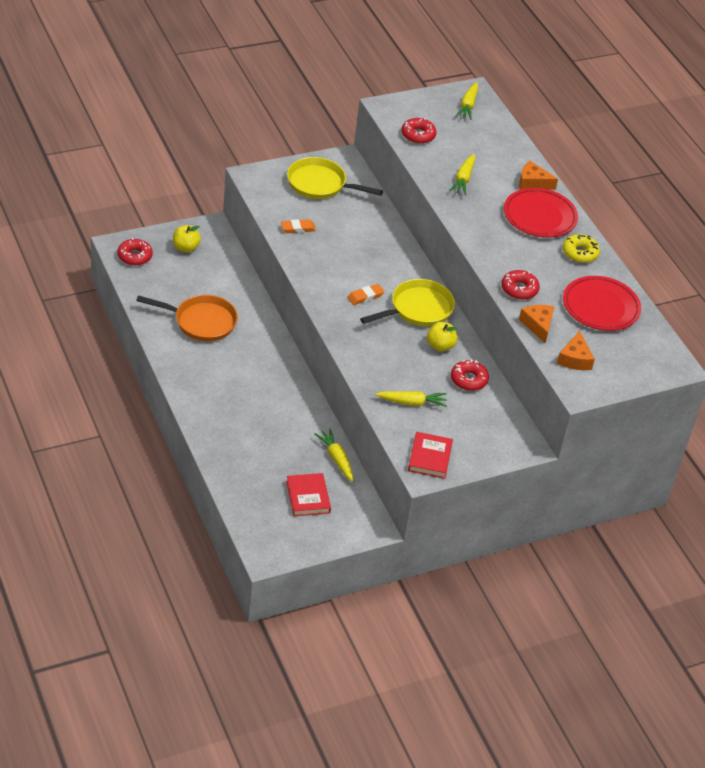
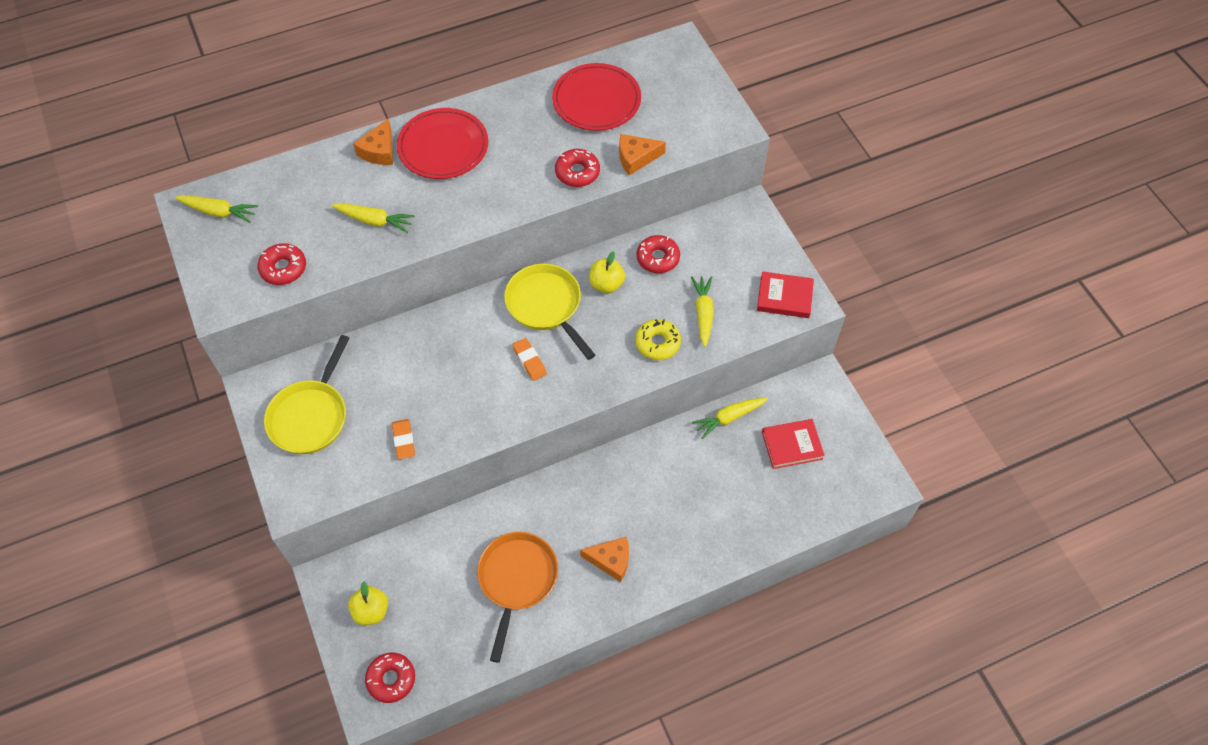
camera: 85 degrees left, 15 degrees up
(574, 359) = (685, 128): orange cheese -> orange cheese (611, 560)
(580, 253) = (506, 113): yellow donut -> yellow donut (657, 343)

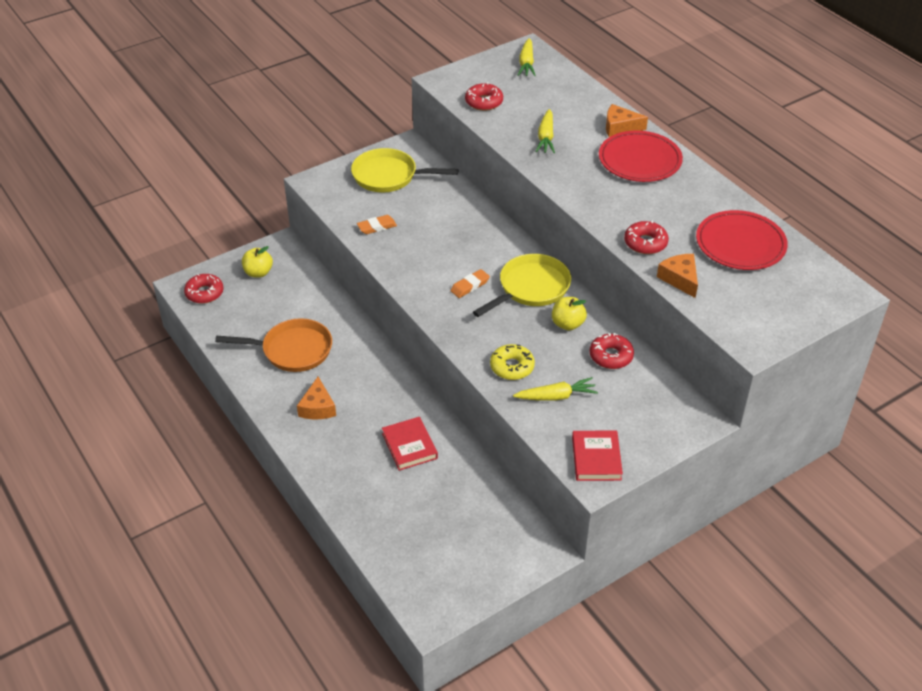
camera: 80 degrees right, 15 degrees down
(729, 418) = (481, 477): yellow carrot -> none
(792, 445) = (461, 531): red book -> red book (409, 446)

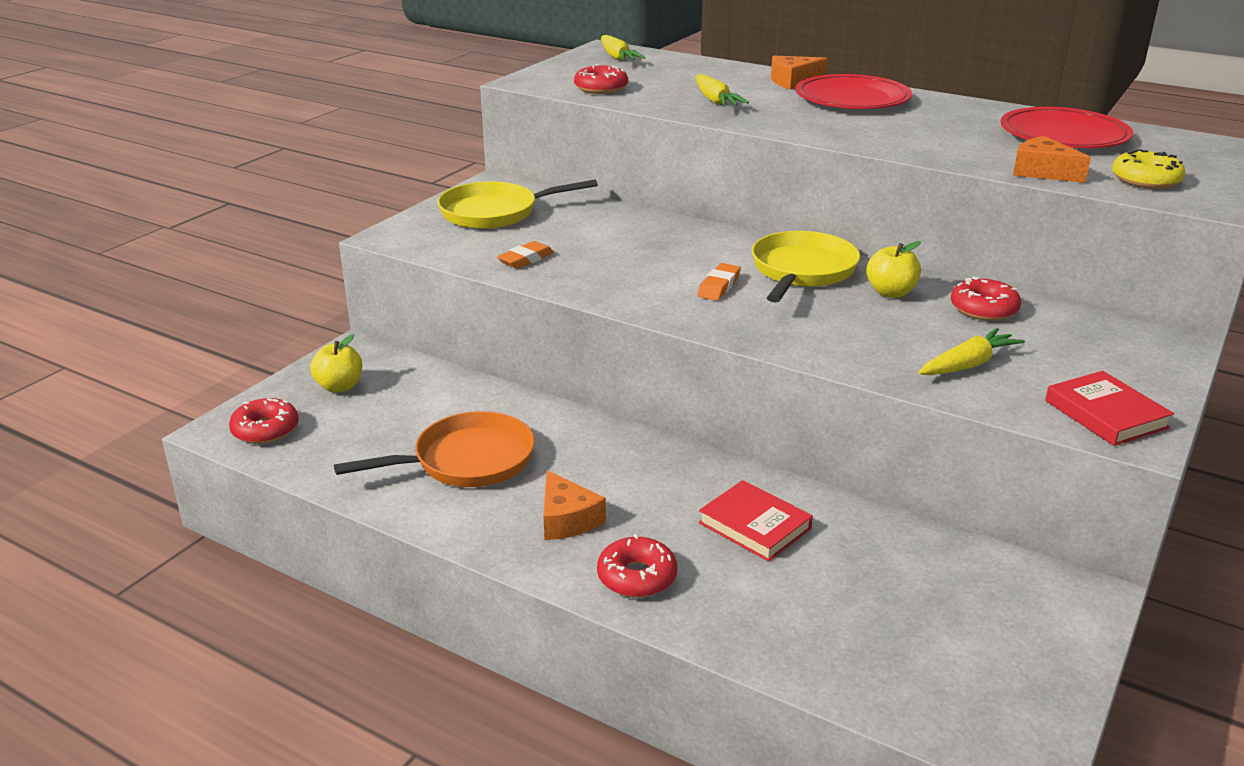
camera: 25 degrees left, 15 degrees down
(512, 367) = (871, 350): yellow donut -> yellow donut (1145, 180)
(645, 243) = (956, 153): red donut -> red donut (637, 577)

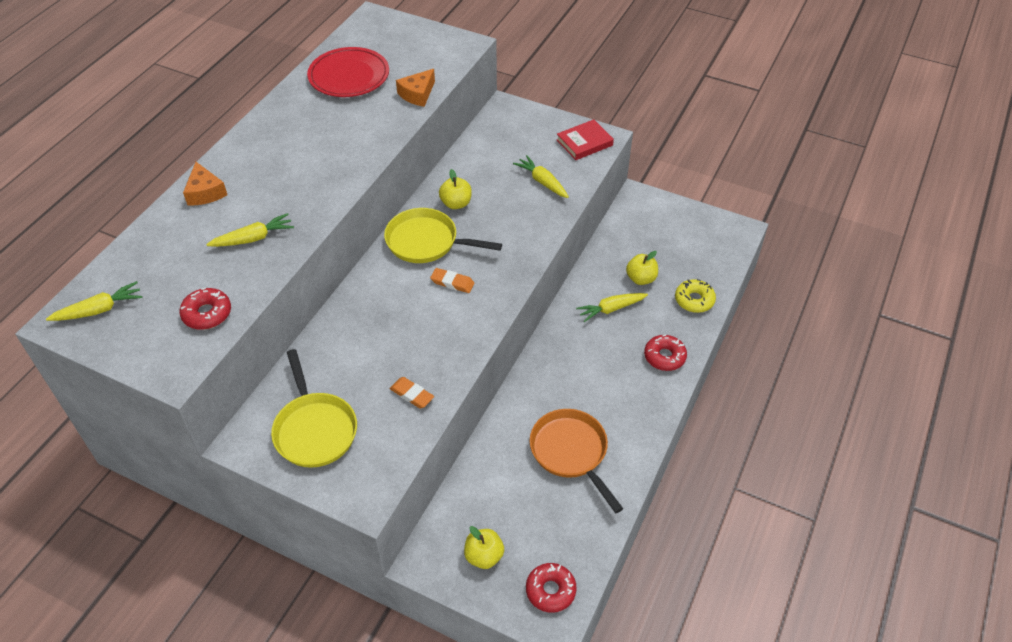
camera: 95 degrees left, 20 degrees up
(567, 519) = (622, 392): orange cheese -> none
(754, 526) = (611, 309): red book -> yellow carrot
(836, 571) = (641, 279): none -> yellow apple
(852, 99) = (258, 162): red plate -> none
(983, 309) = (475, 168): red donut -> none
(1145, 180) = (429, 59): yellow donut -> yellow donut (694, 300)

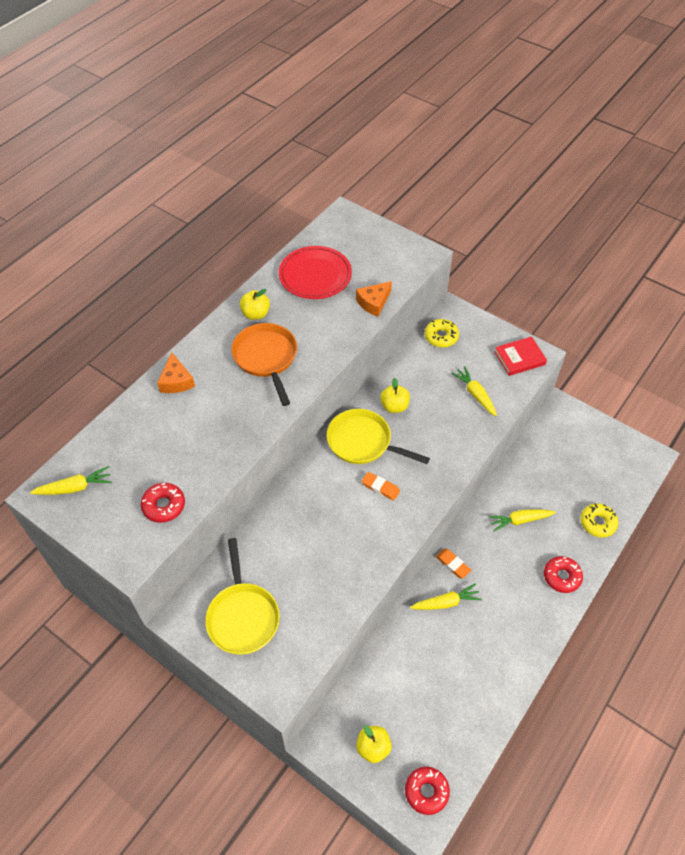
camera: 10 degrees right, 5 degrees up
(253, 238) = (212, 434): yellow carrot -> yellow carrot (446, 602)
(412, 395) = (330, 595): orange eraser -> orange eraser (453, 564)
(497, 132) = (441, 337): none -> yellow donut
(571, 452) = (463, 659): orange pan -> orange pan (266, 358)
(641, 279) = (552, 493): yellow apple -> yellow apple (256, 314)

